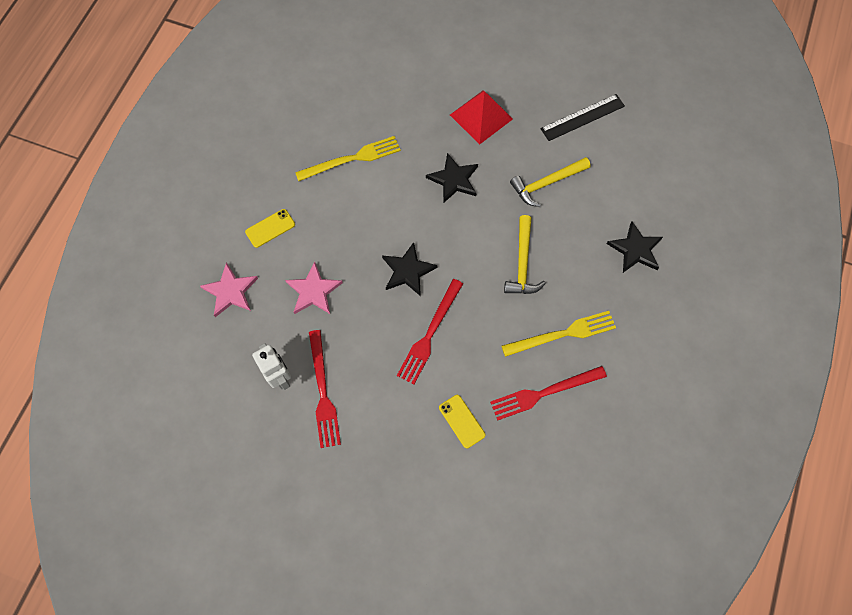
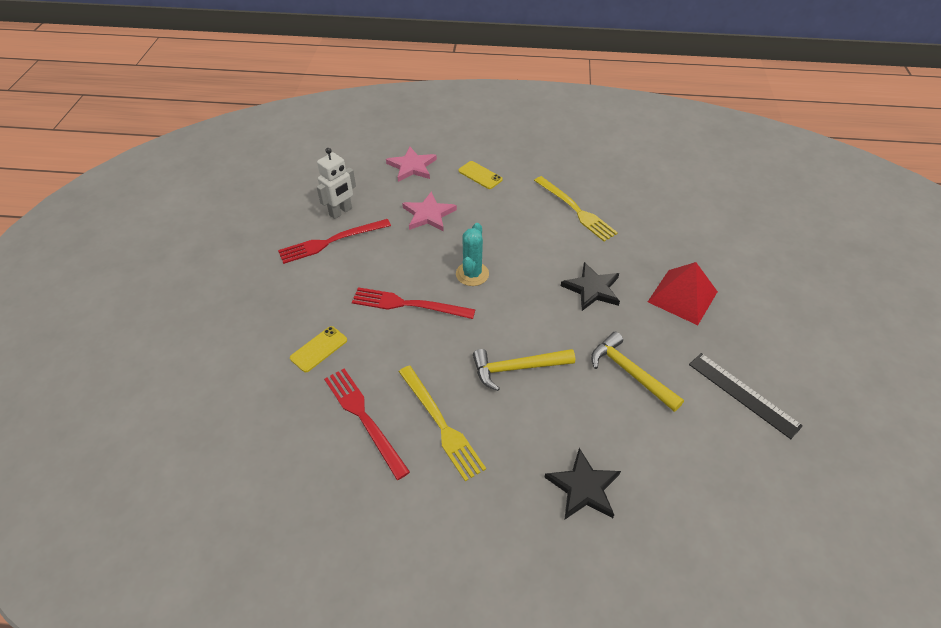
camera: 75 degrees right, 20 degrees down
(408, 271) = (472, 274): black star -> turquoise cactus

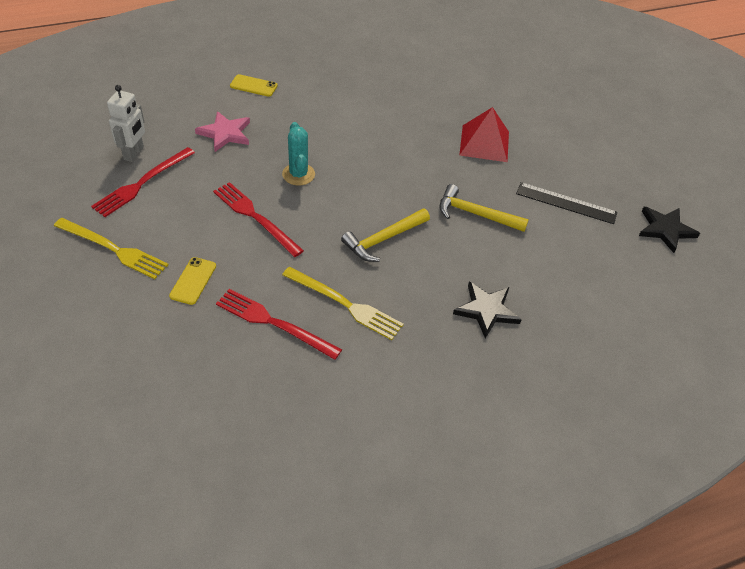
camera: 30 degrees left, 0 degrees up
(408, 304) = (255, 217): red fork -> red fork turned 60 degrees clockwise
(412, 166) = (181, 93): pink star -> none
(576, 210) = (359, 95): yellow fork -> yellow fork (113, 249)
(592, 289) = (409, 157): black star -> black star (665, 229)

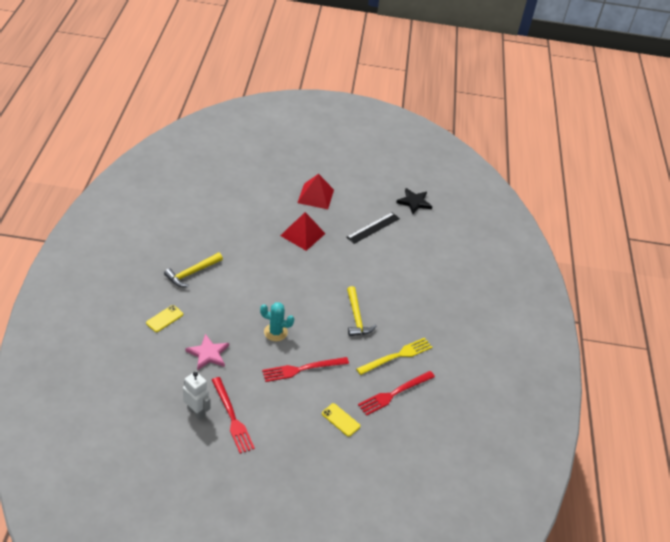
camera: 65 degrees left, 5 degrees down
(113, 249) = (289, 452): yellow fork -> none
(475, 214) = (359, 268): yellow hammer -> yellow hammer (192, 273)
(486, 310) = (431, 300): black star -> none
(564, 132) = (315, 196): none -> red pyramid

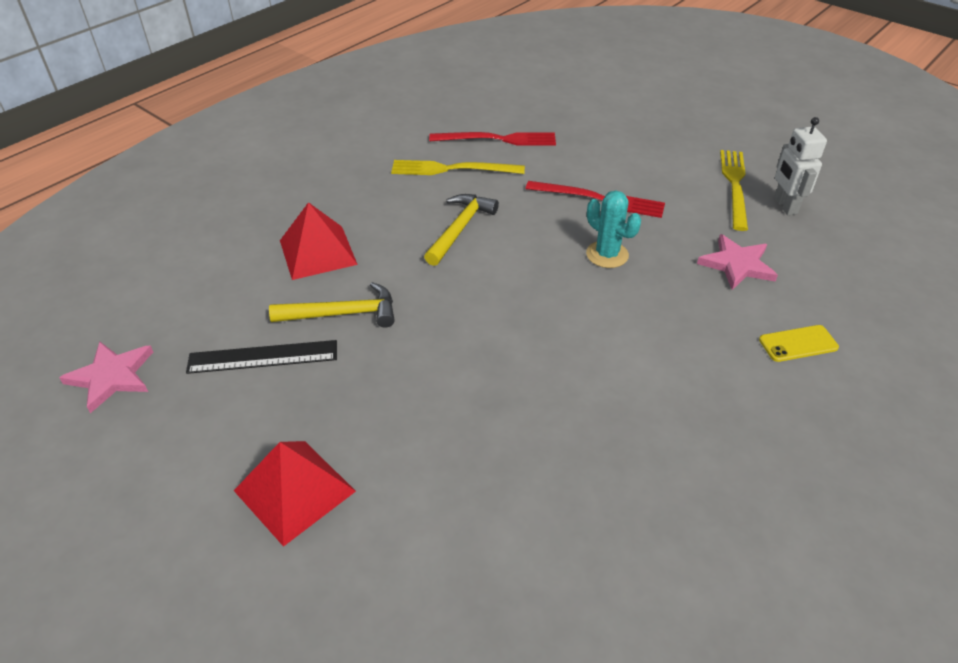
camera: 140 degrees left, 0 degrees up
(192, 273) = (709, 411): yellow hammer -> yellow hammer (342, 313)
(232, 417) = (734, 186): red fork -> yellow fork
(303, 234) = (416, 402): red pyramid -> red pyramid (317, 252)
(340, 420) = (590, 140): yellow phone -> none
(414, 202) = (112, 377): black star -> pink star

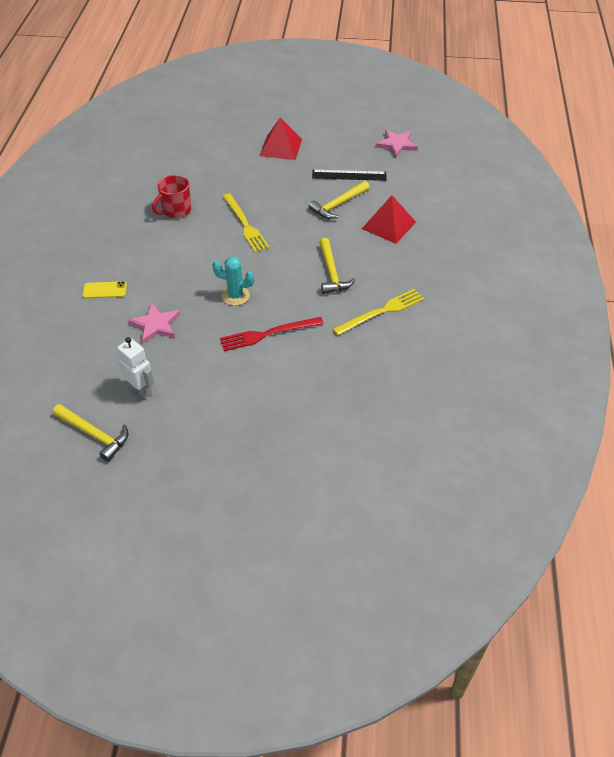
camera: 145 degrees right, 5 degrees up
(263, 357) = (349, 175): black ruler -> black ruler turned 45 degrees clockwise
(498, 139) = (380, 354): red fork -> none
(609, 438) = (176, 211): none -> red mug
(734, 186) = (184, 393): yellow fork -> yellow fork (245, 225)
(798, 343) = (105, 290): yellow phone -> yellow phone turned 45 degrees clockwise
(853, 189) = (94, 434): none -> yellow hammer

